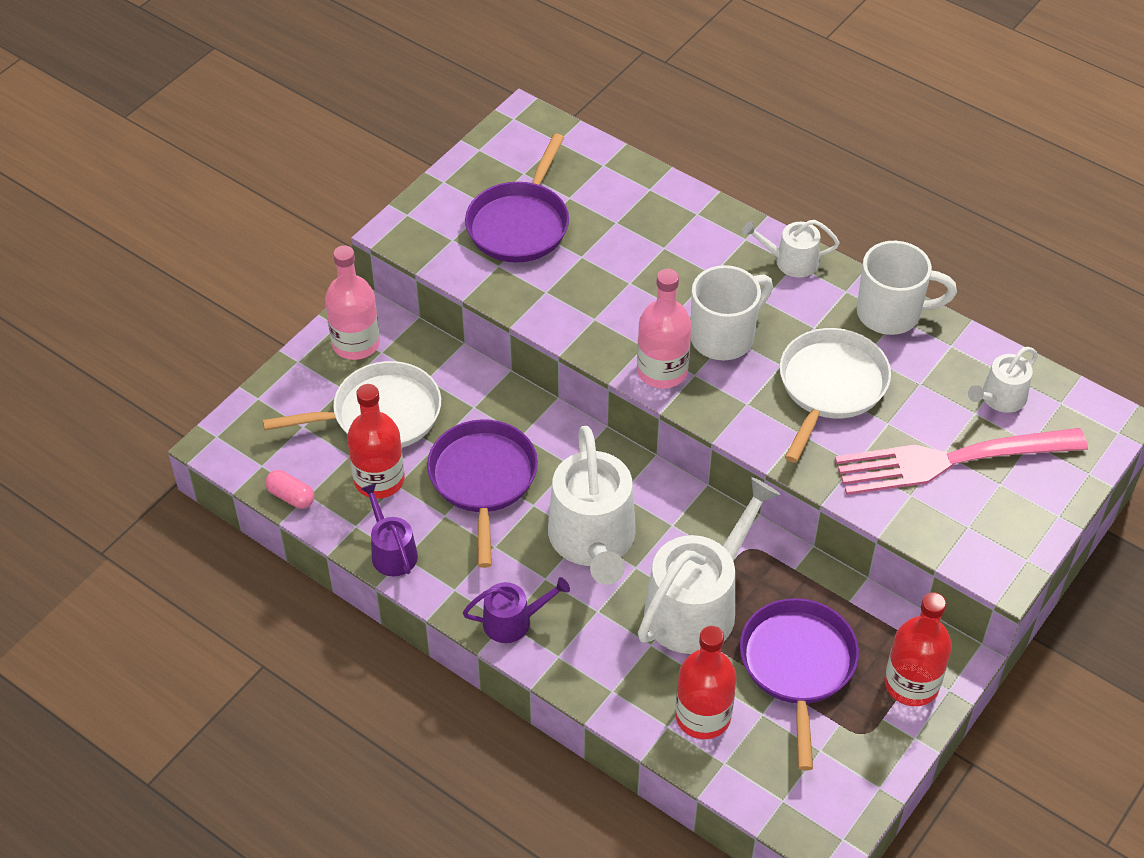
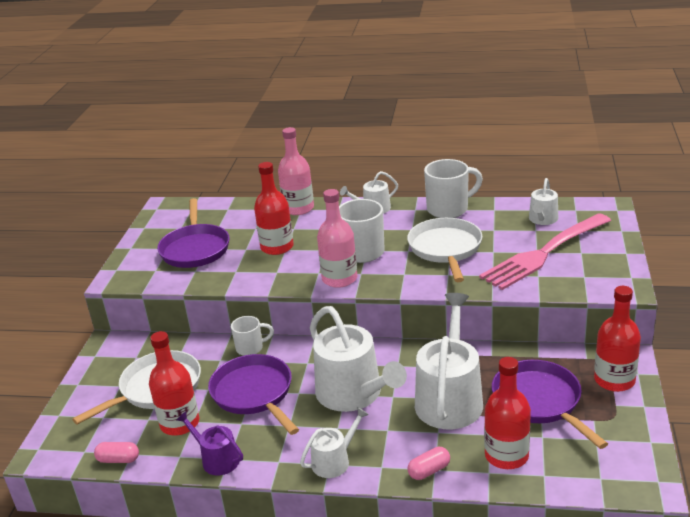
camera: 25 degrees left, 20 degrees down
(356, 343) = (114, 359): pink bottle -> pink bottle (298, 208)
(513, 621) = (334, 461): purple watering can -> white watering can
(519, 407) = (251, 348): none -> white mug
(605, 689) = (429, 471): none -> pink capsule
(621, 273) = (277, 247): none -> red bottle

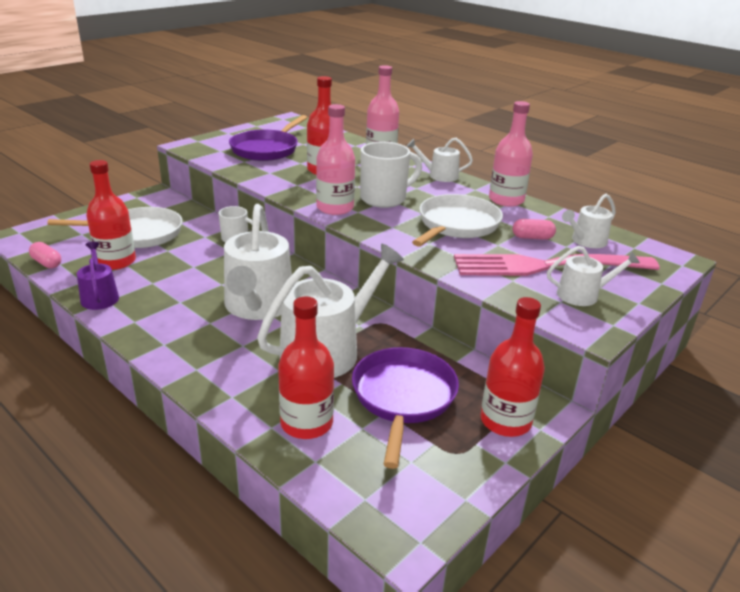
camera: 30 degrees right, 0 degrees up
(254, 393) = (191, 269): purple pan -> none
(334, 461) = (170, 344): white watering can -> white watering can (582, 295)
(429, 471) = (226, 395): pink capsule -> pink capsule (532, 237)
(449, 209) = (506, 200): white mug -> pink bottle

